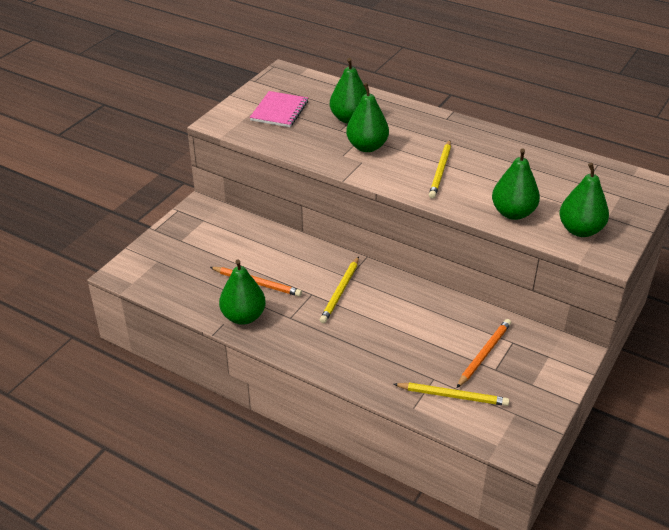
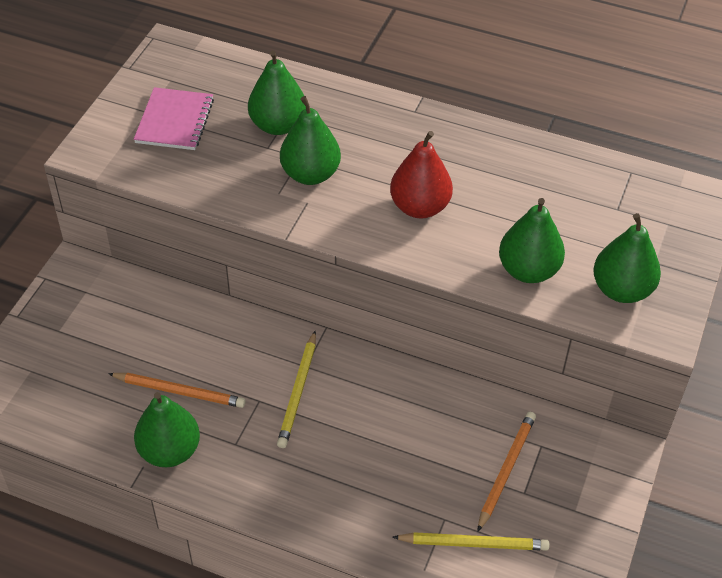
camera: 10 degrees left, 10 degrees up
(440, 171) = (420, 207): yellow pencil -> red pear

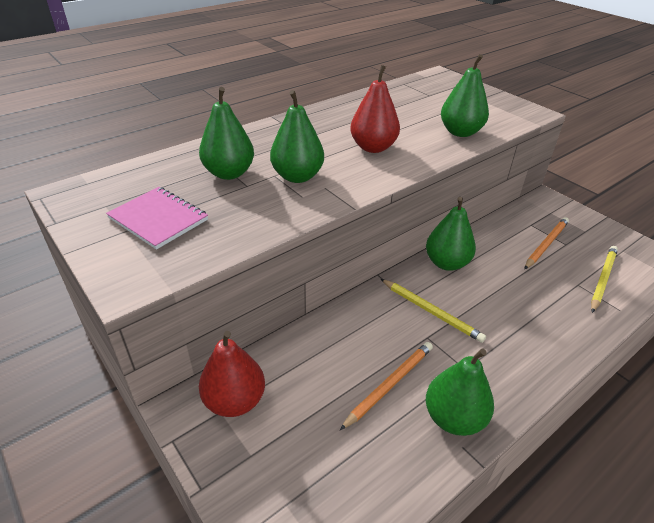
camera: 60 degrees left, 10 degrees down
(100, 295) = (235, 401): none -> red pear
(505, 470) = (546, 244): orange pencil -> orange pencil turned 75 degrees clockwise
(621, 290) = (495, 113): green pear -> green pear (446, 263)

